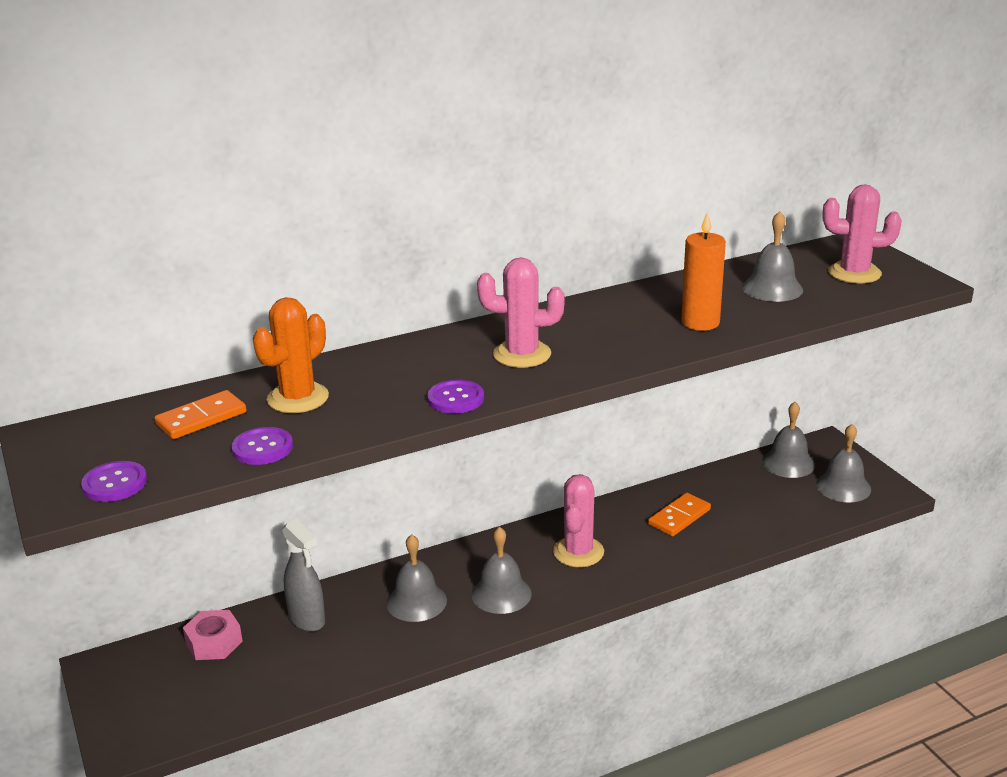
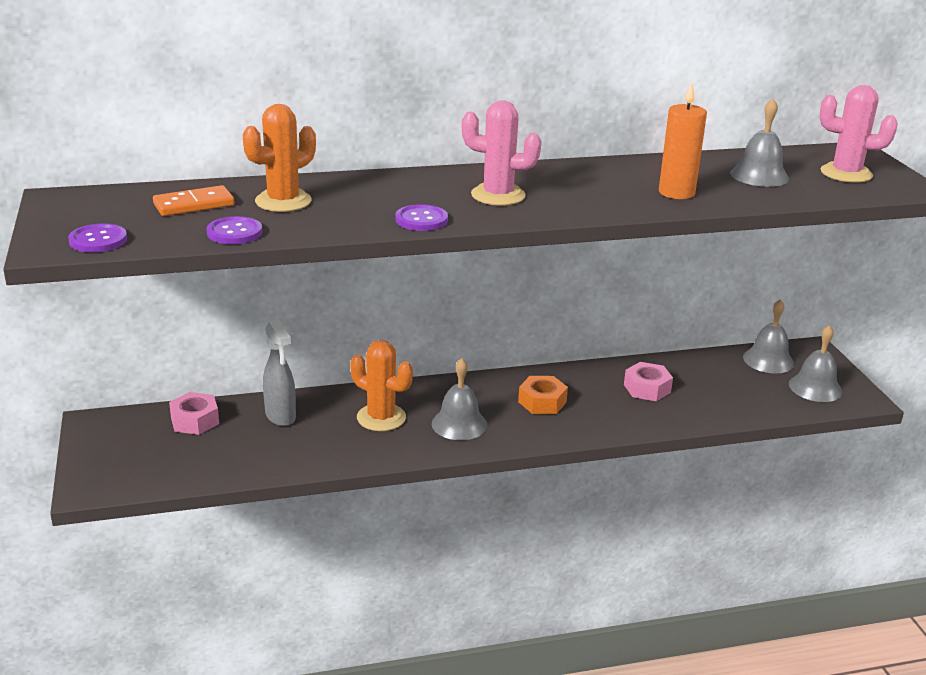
camera: 10 degrees right, 0 degrees up
(416, 601) = (381, 418): grey bell -> orange cactus
(578, 552) = (542, 402): pink cactus -> orange nut
(679, 517) = (647, 388): orange domino -> pink nut

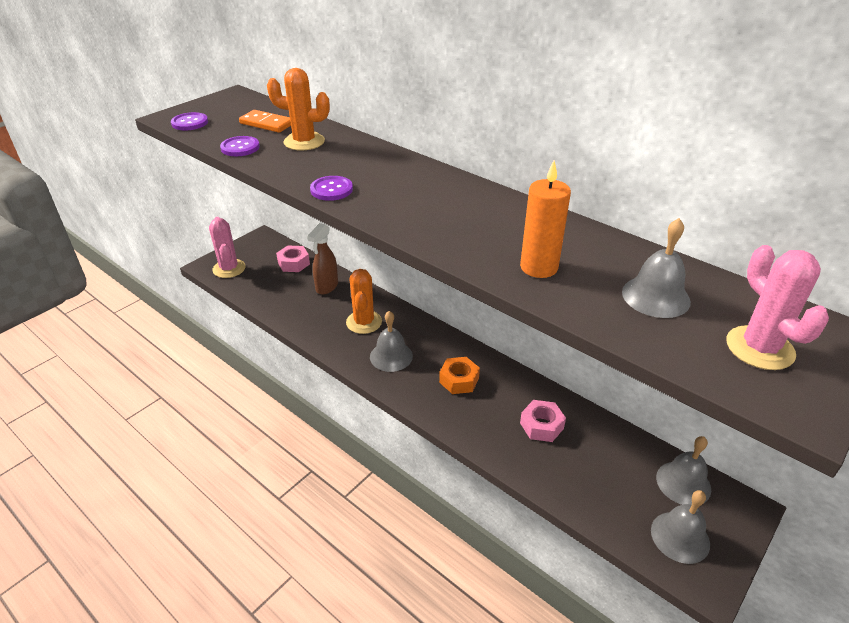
camera: 55 degrees right, 10 degrees up
(280, 416) = (326, 287): grey spray bottle -> brown spray bottle
(498, 195) = (414, 199): pink cactus -> pink cactus (229, 268)

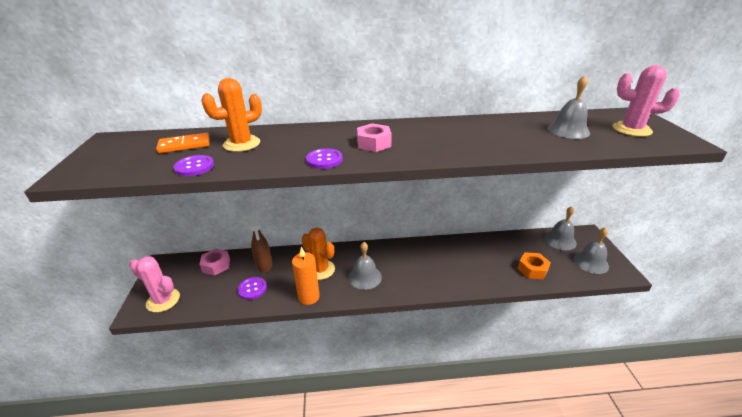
camera: 45 degrees left, 5 degrees down
(190, 123) = (103, 171): purple button -> purple button (252, 289)
(459, 380) = (417, 263): orange nut -> orange nut (532, 269)
(539, 267) = (508, 142): orange candle -> orange candle (309, 297)
(541, 425) = (483, 257): pink nut -> pink nut (374, 143)

